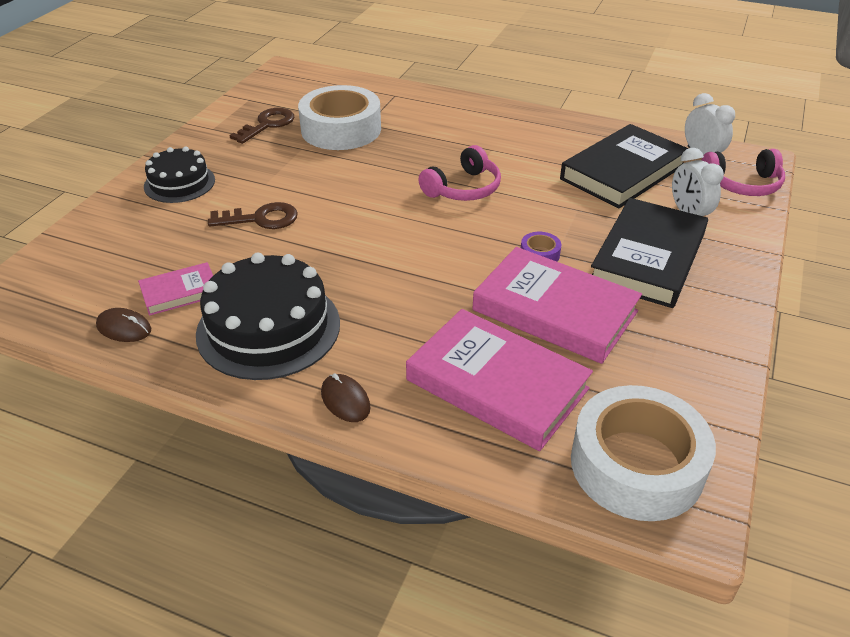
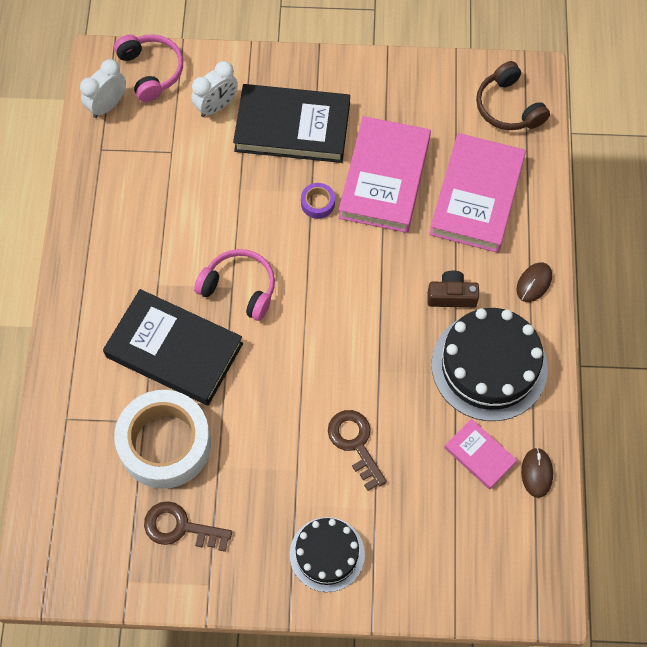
camera: 110 degrees left, 25 degrees up
(372, 323) = (451, 296): none -> brown camera
(623, 172) = (162, 164): black book -> black book (174, 350)
(636, 465) = (508, 107): white tape -> brown headphones

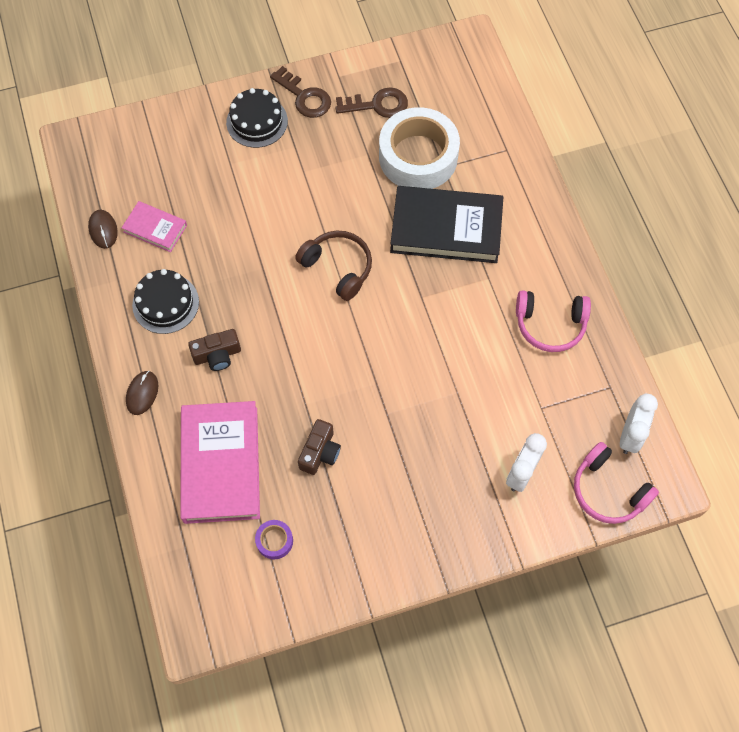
camera: 160 degrees right, 0 degrees up
(239, 288) = (414, 298): pink headphones -> pink headphones (550, 325)
(292, 127) = (434, 476): black book -> none
(318, 203) = (376, 403): purple tape -> purple tape (274, 541)
(355, 443) = (263, 205): brown key -> brown key (304, 97)
(384, 178) = (320, 452): pink book -> brown camera
(489, 366) = (165, 303): black cake -> black cake, size x0.61
(508, 107) = (215, 582): brown headphones -> brown headphones (338, 268)

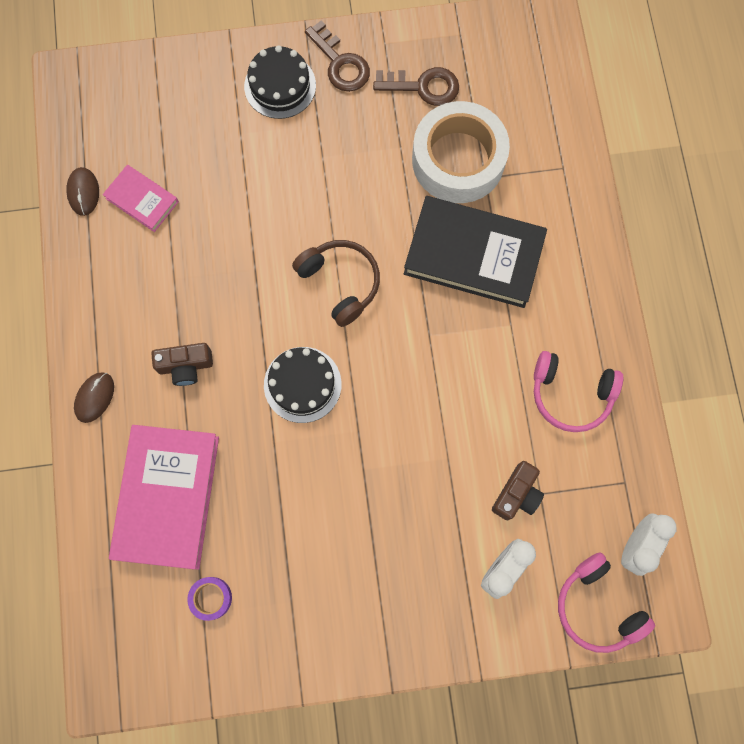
camera: 10 degrees right, 10 degrees up
(165, 303) = (138, 294): black cake -> black cake (302, 384)
(320, 452) = (280, 503): brown camera -> brown camera (517, 494)

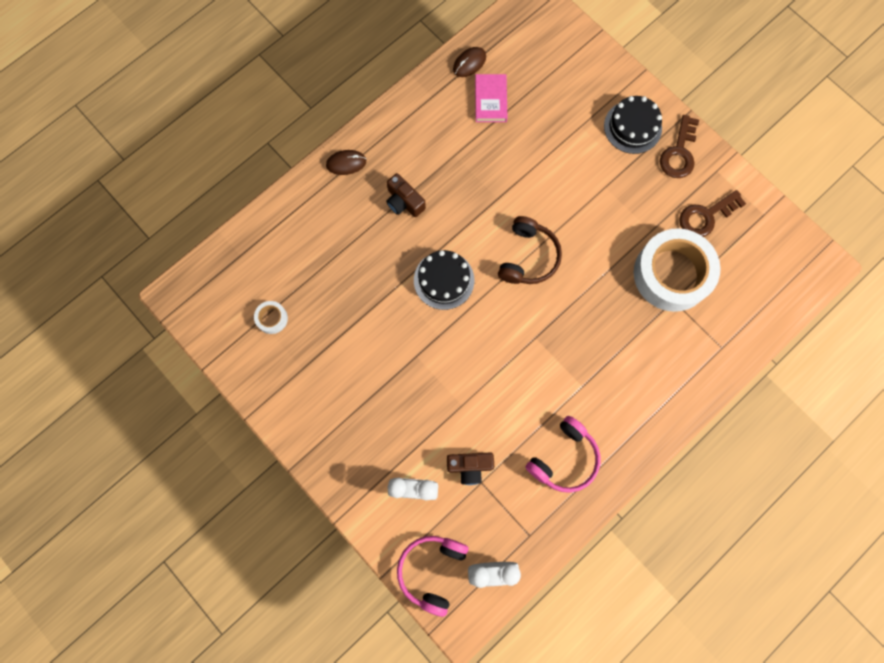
camera: 55 degrees right, 0 degrees up
(167, 497) = (315, 249): pink book -> none
(211, 598) = (272, 318): purple tape -> white tape
(423, 87) = (706, 216): brown key -> brown key turned 90 degrees clockwise
(473, 255) = (612, 329): black book -> none
(570, 394) = (564, 458): pink headphones -> pink headphones turned 120 degrees counterclockwise

